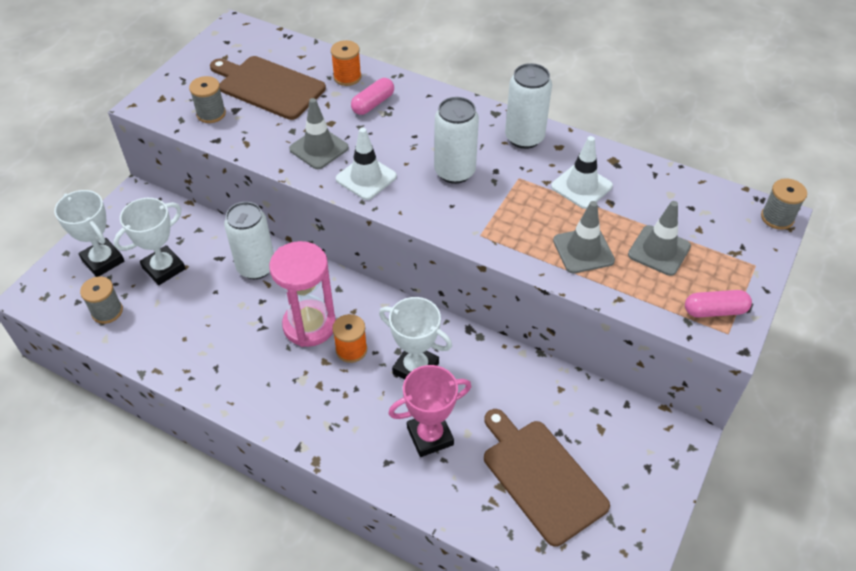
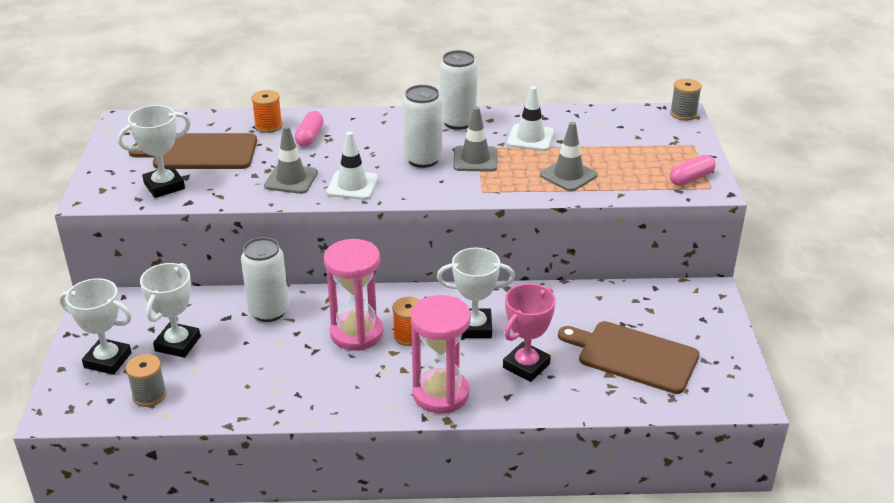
camera: 30 degrees left, 15 degrees down
(211, 114) = (164, 186): grey spool -> white trophy
(331, 429) = (440, 394): none -> pink hourglass
(659, 250) = (622, 158): grey traffic cone -> grey traffic cone (475, 159)

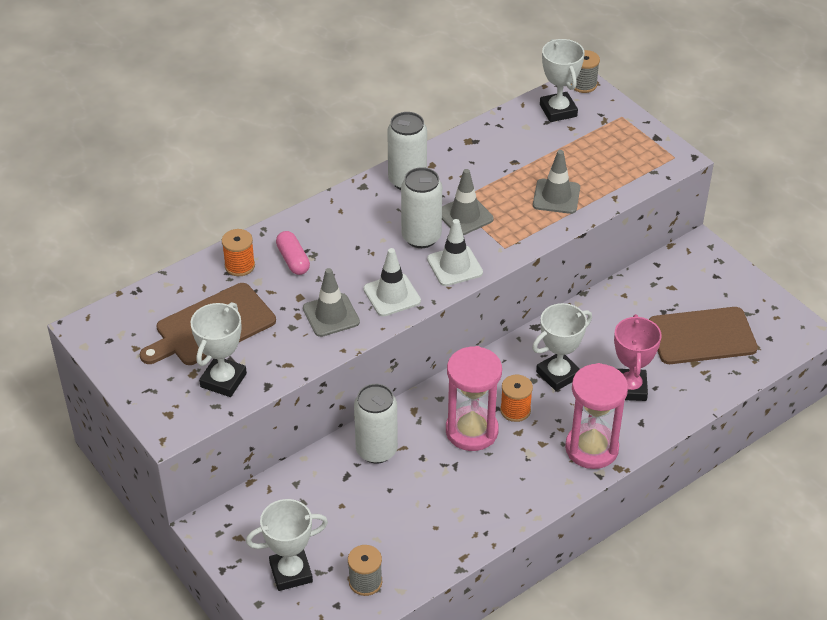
camera: 35 degrees left, 10 degrees up
(177, 344) = (333, 523): white trophy -> white trophy (558, 110)
(530, 138) = (486, 170): white traffic cone -> white traffic cone (454, 266)
(691, 178) = (652, 154): pink capsule -> none

